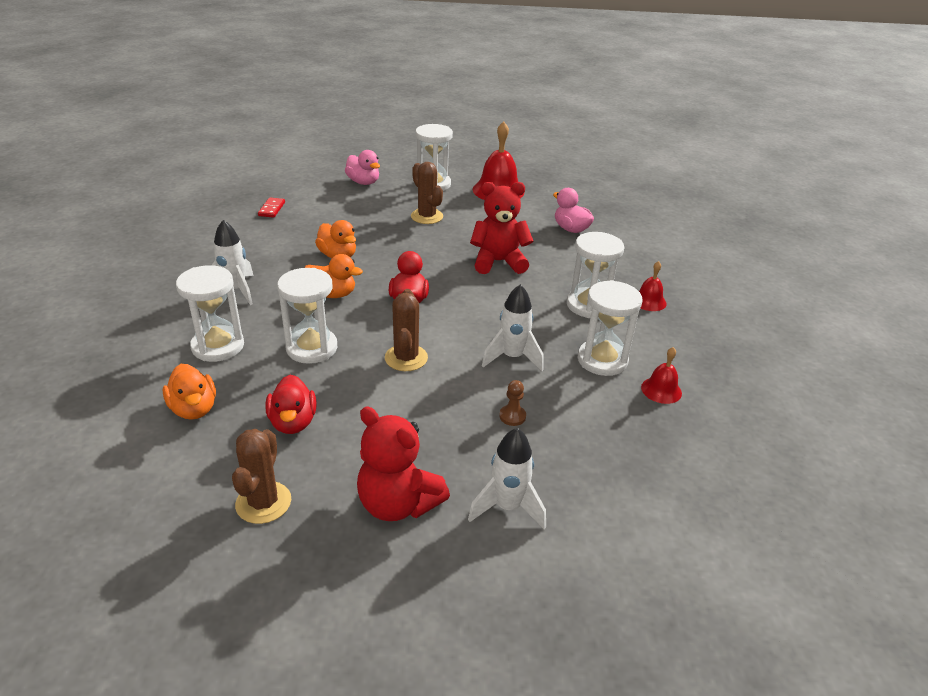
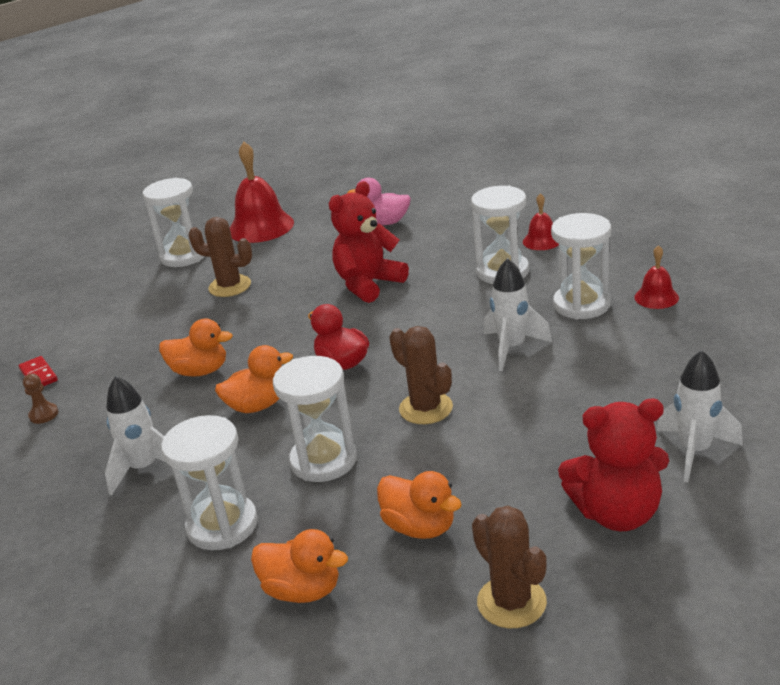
camera: 35 degrees left, 5 degrees down
(293, 422) = (420, 527): red duck -> orange duck
(363, 182) = (102, 293): pink duck -> none
(512, 416) = (588, 389): brown pawn -> brown pawn (44, 414)

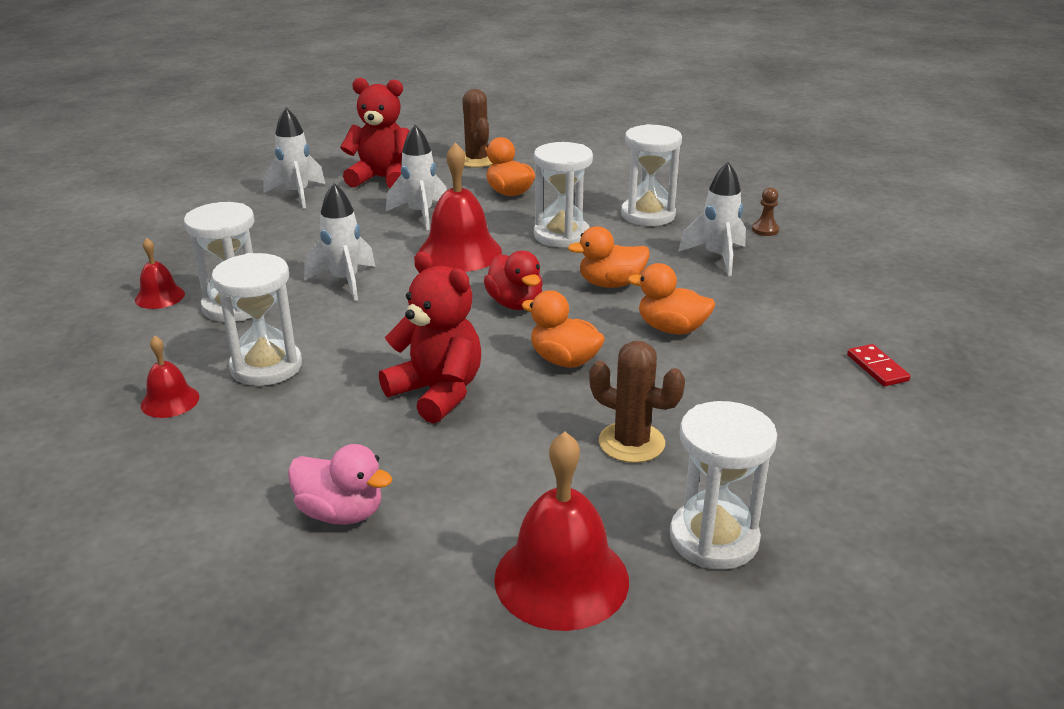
camera: 170 degrees left, 0 degrees up
(44, 414) = (843, 321): brown pawn -> brown pawn (765, 230)
(302, 590) = (596, 181): orange duck -> orange duck (564, 360)
(368, 284) = (437, 393): red teddy bear -> red teddy bear turned 105 degrees counterclockwise
(426, 408) = (460, 252): brown cactus -> red bell
(508, 454) = (420, 214): none -> white rocket

